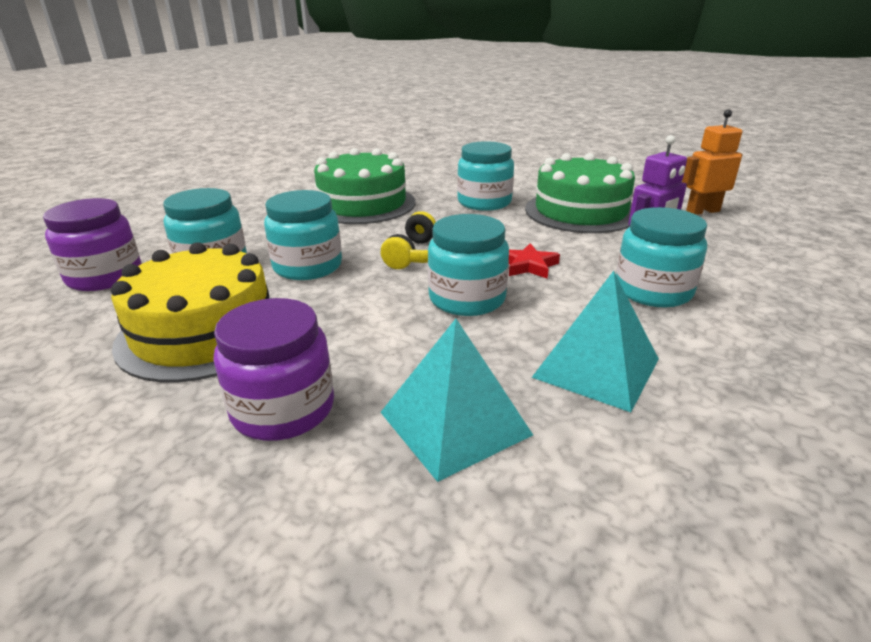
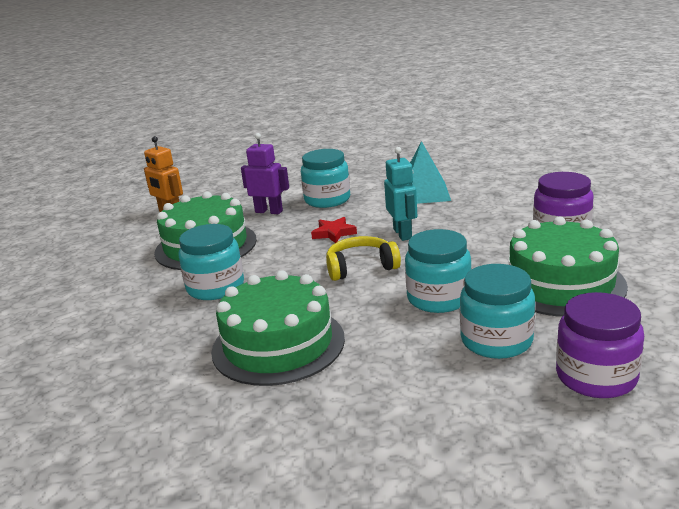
camera: 120 degrees left, 5 degrees down
(203, 331) = (561, 283): yellow cake -> green cake
(454, 423) = (504, 202): turquoise pyramid -> none
(467, 299) = (403, 234): turquoise jar -> turquoise robot

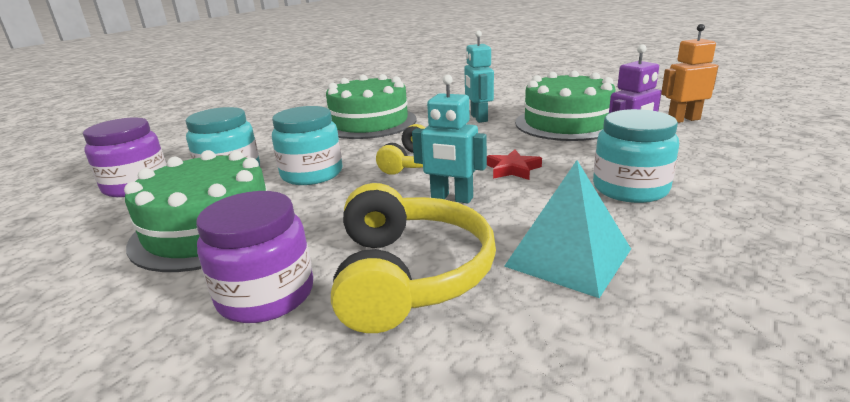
camera: 125 degrees right, 0 degrees up
(215, 287) = (478, 118): turquoise jar -> turquoise robot
(490, 213) = (409, 274): none -> yellow headphones

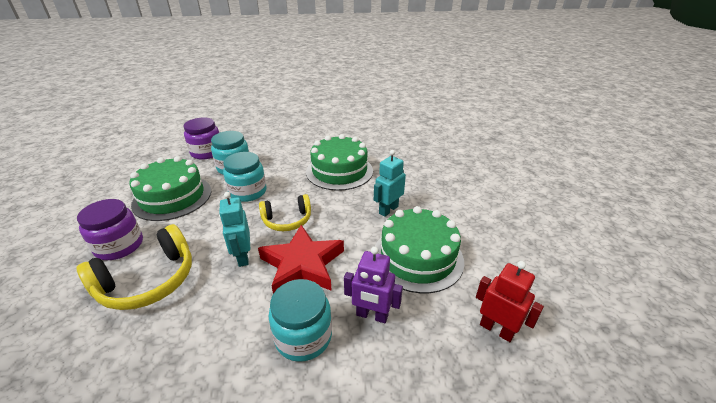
camera: 50 degrees right, 10 degrees up
(512, 169) = (302, 264): red star -> red star, size x2.10
(568, 257) = (186, 336): turquoise pyramid -> none
(683, 120) = (496, 329): orange robot -> red robot

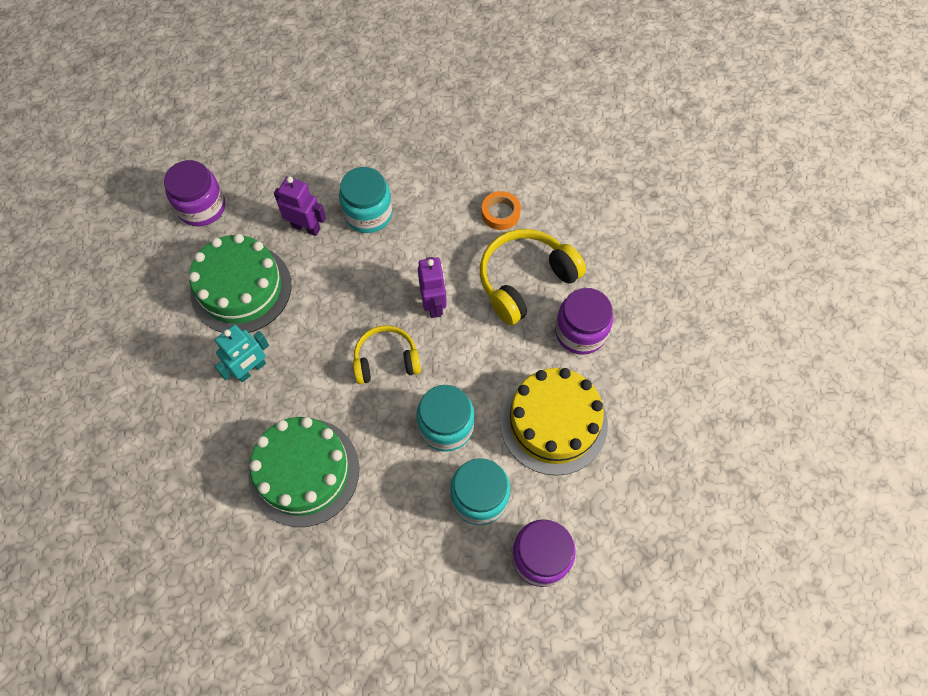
camera: 175 degrees left, 30 degrees up
(143, 349) = (500, 213): none -> orange tape
(172, 197) = (553, 422): green cake -> yellow cake
(243, 257) = (434, 304): turquoise robot -> purple robot
(302, 264) = (368, 289): red star -> none
(496, 329) = (202, 207): red robot -> purple jar

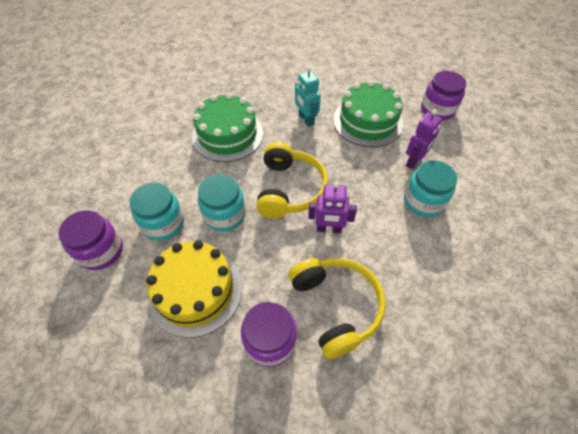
camera: 105 degrees right, 10 degrees down
(386, 360) = (290, 189): yellow headphones -> yellow headphones, size x1.54
(500, 213) = (414, 304): orange tape -> none

